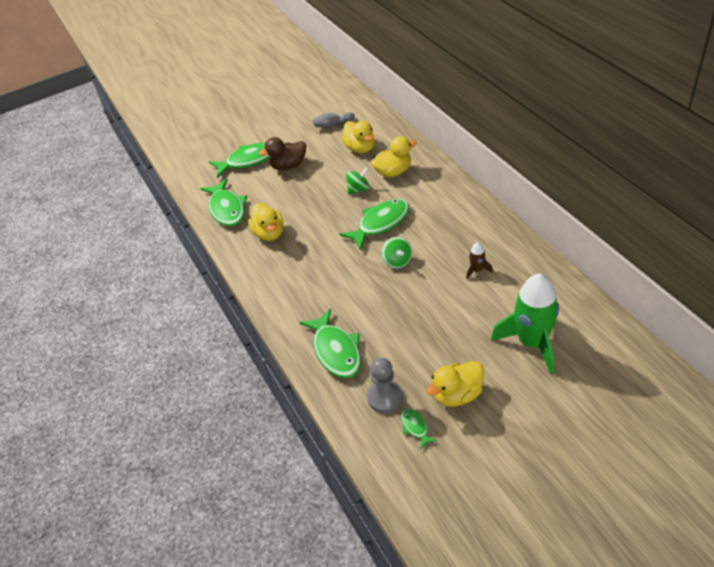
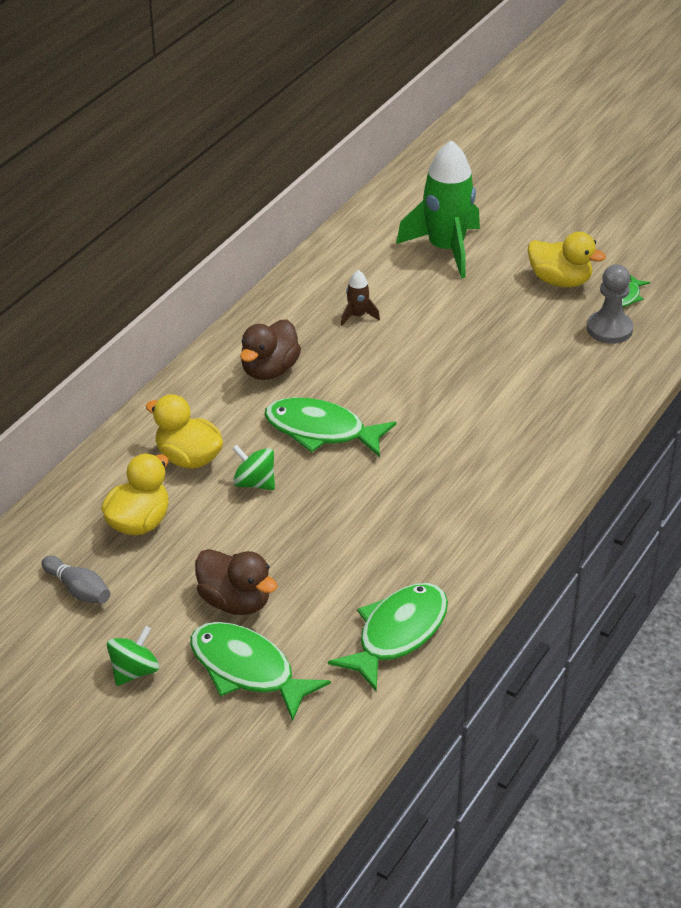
camera: 125 degrees left, 5 degrees down
(269, 233) = (421, 548): yellow duck -> none
(336, 351) = (579, 390): green fish -> none
(397, 261) = (388, 389): green spinning top -> green spinning top (134, 671)
(446, 217) = (269, 370): none -> brown duck

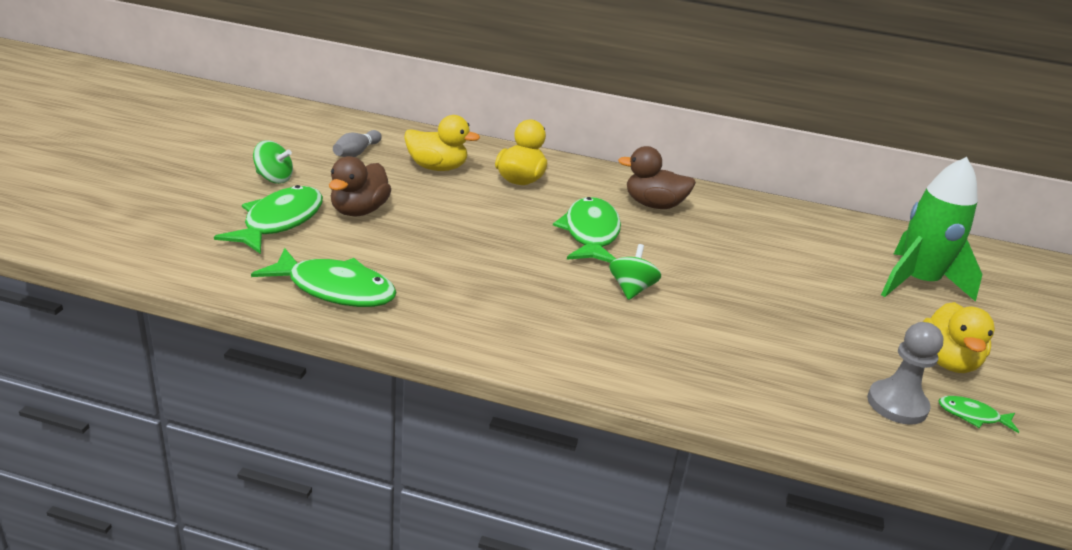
camera: 70 degrees right, 10 degrees down
(254, 483) = (505, 209): green spinning top -> green spinning top (631, 289)
(358, 316) = (765, 241): brown rocket -> none

